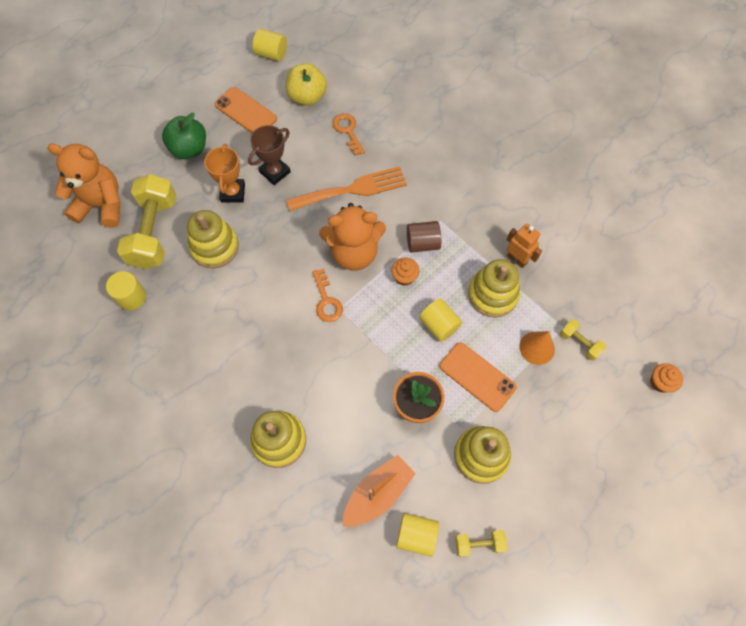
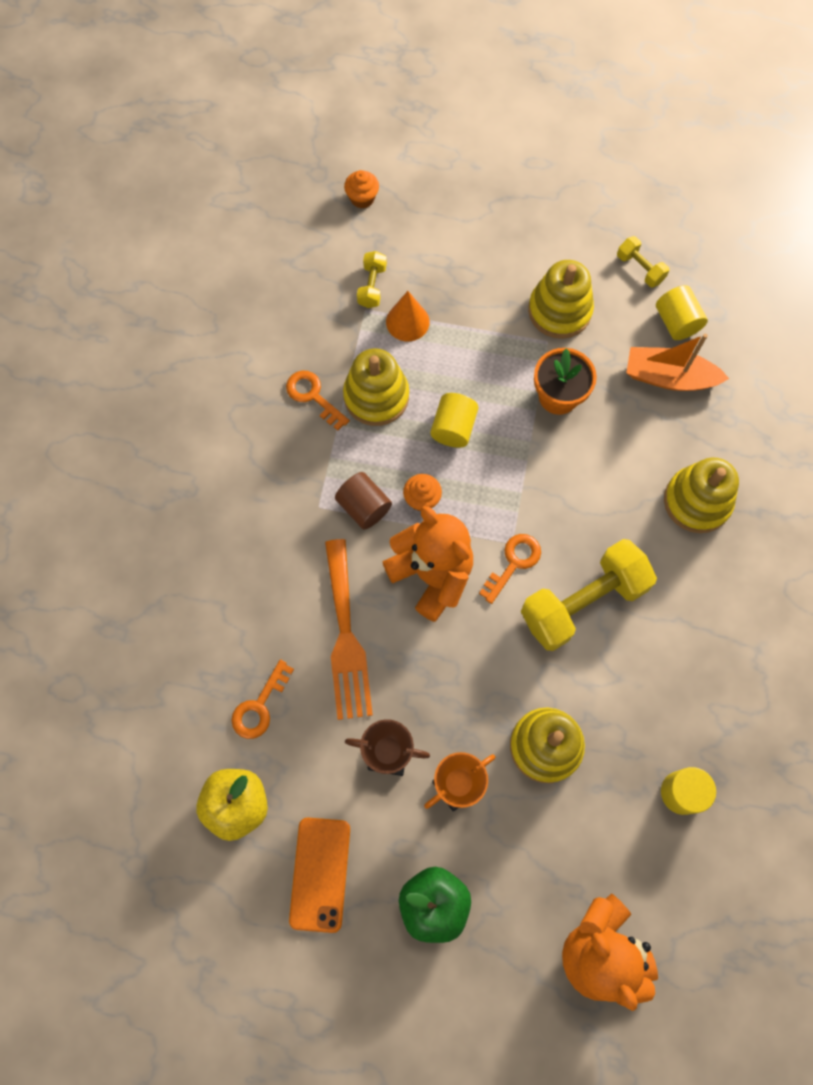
camera: 125 degrees left, 5 degrees up
(154, 232) = (583, 842): yellow dumbbell -> yellow dumbbell (583, 602)
(271, 54) = (191, 920): yellow cylinder -> none
(352, 189) = (346, 637): orange fork -> orange fork turned 135 degrees counterclockwise
(477, 376) = (482, 358): orange phone -> none
(517, 259) = (313, 396): orange robot -> orange key

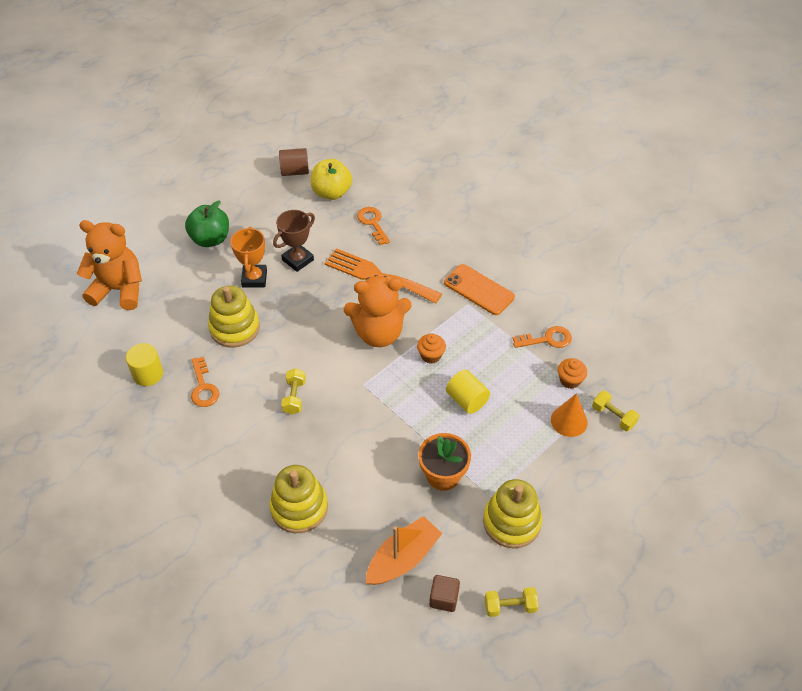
camera: 125 degrees right, 20 degrees down
(320, 874) = (268, 206): orange phone -> orange phone (478, 290)
(362, 198) = (698, 453): orange cupcake -> orange cupcake (570, 380)
(364, 507) = (449, 324): brown cylinder -> brown cylinder (295, 171)
(376, 396) = (522, 371): yellow stacking toy -> none
(513, 563) = (350, 377): orange key -> orange key (203, 387)
(583, 602) = (294, 397): yellow dumbbell -> yellow dumbbell, size x0.46
(676, 322) = (444, 598): yellow cylinder -> brown cube

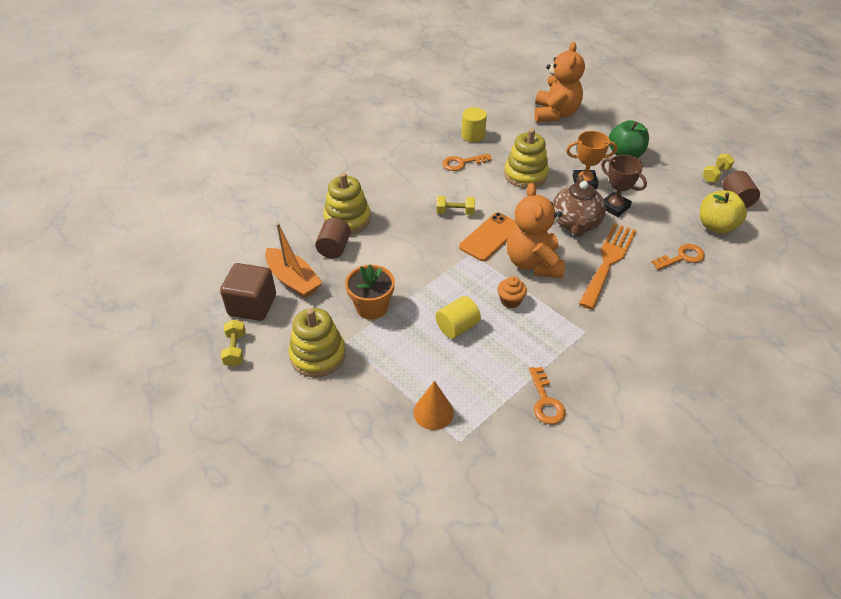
camera: 90 degrees right, 5 degrees down
(322, 294) = (575, 224): none -> brown teapot
(349, 518) = (334, 248): none -> brown cylinder
(444, 598) = (252, 305): brown cube -> brown cube, size x1.79
(478, 290) = (607, 342): orange phone -> orange phone (490, 237)
(570, 380) = (488, 418): orange cupcake -> none
(613, 416) = (440, 456): yellow dumbbell -> yellow dumbbell (715, 174)

